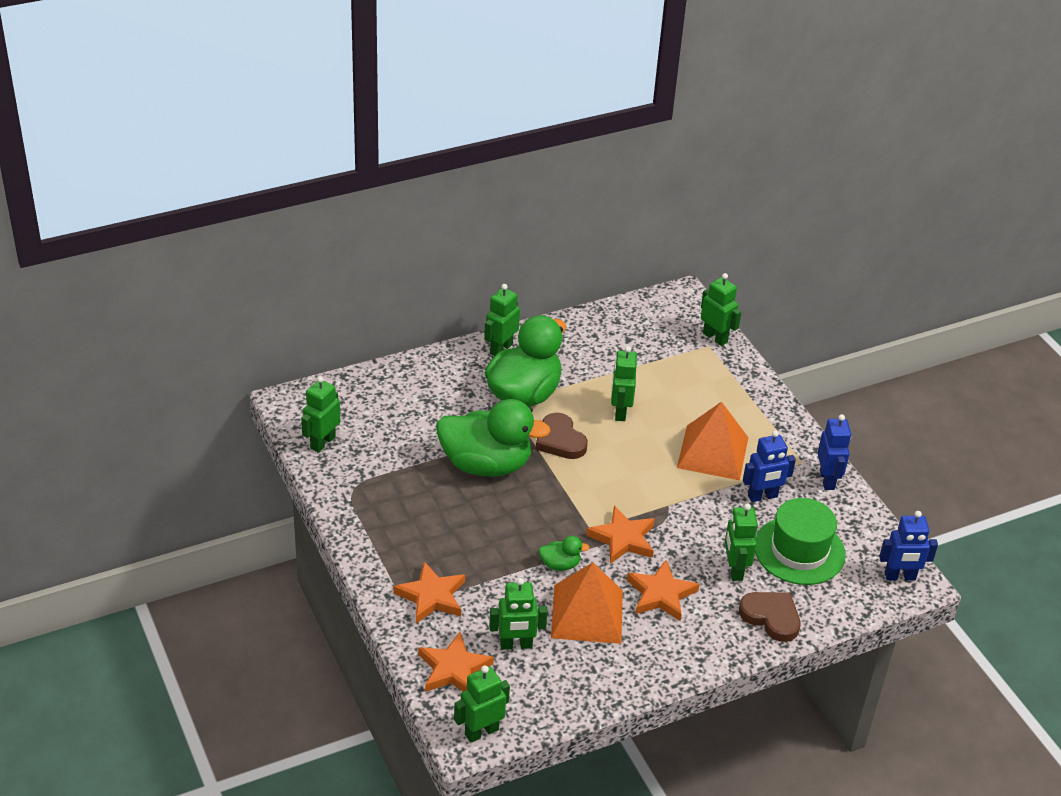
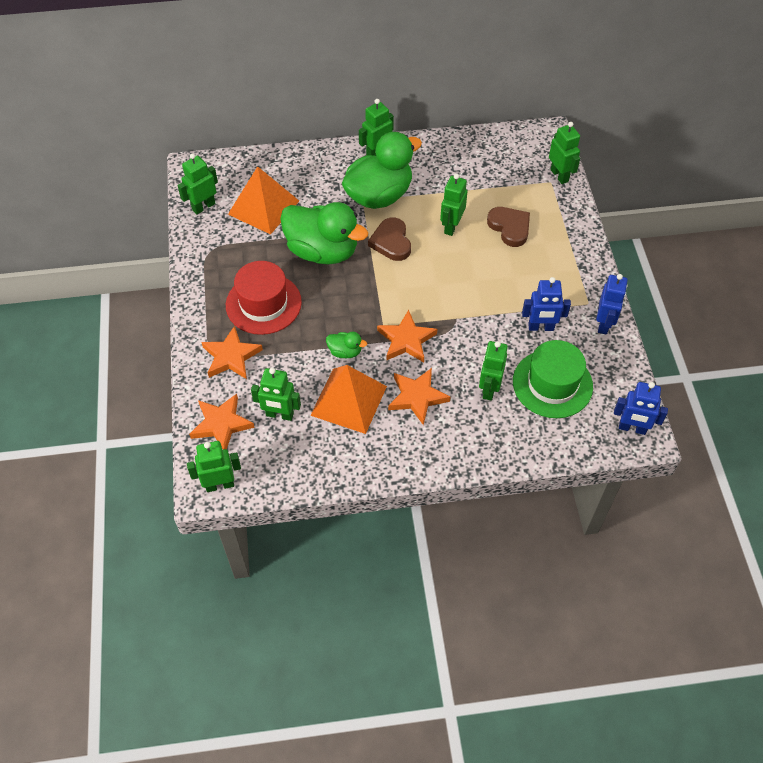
camera: 20 degrees right, 15 degrees up
(443, 533) = (263, 304): none -> red hat
(713, 452) = (514, 278): orange pyramid -> orange pyramid (263, 207)
(771, 617) = (502, 440): brown heart -> brown heart (510, 227)

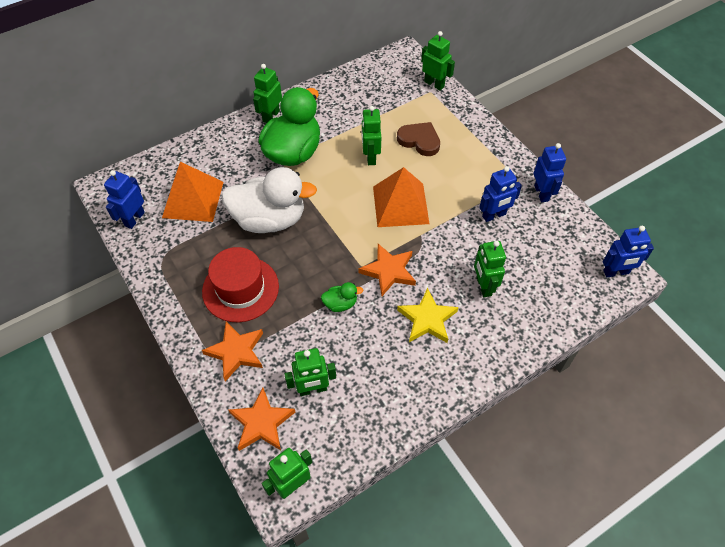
camera: 25 degrees left, 0 degrees up
(203, 206) = (134, 219): green robot -> blue robot
(322, 251) = (269, 219): green duck -> white duck
(348, 400) = (369, 348): orange pyramid -> orange pyramid (400, 205)
(391, 242) = (326, 189): brown heart -> none
(417, 397) = (427, 319): orange star -> yellow star
(552, 384) = (532, 260): green hat -> none

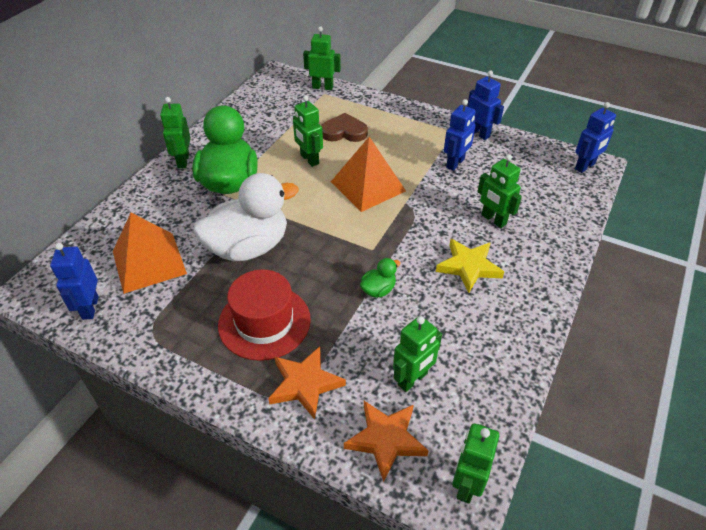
camera: 30 degrees left, 10 degrees down
(389, 271) = (401, 243): orange star -> none

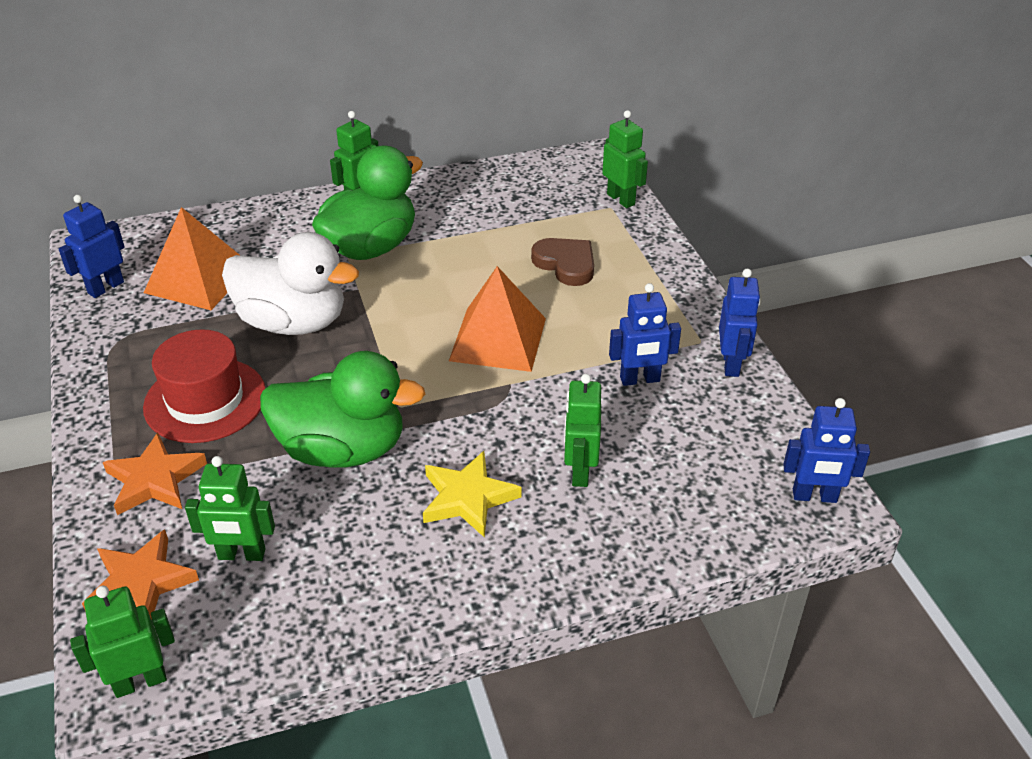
camera: 45 degrees right, 5 degrees down
(309, 159) = (481, 272): green robot -> none
(378, 290) = (342, 449): green duck -> green duck, size x2.37

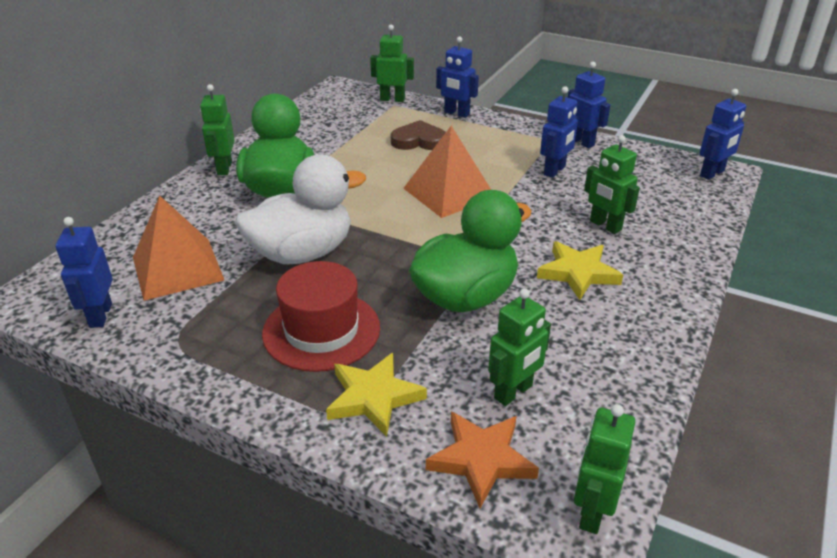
camera: 45 degrees left, 5 degrees down
(155, 479) = (374, 397): orange star -> yellow star
(657, 252) = (456, 113): none -> blue robot

